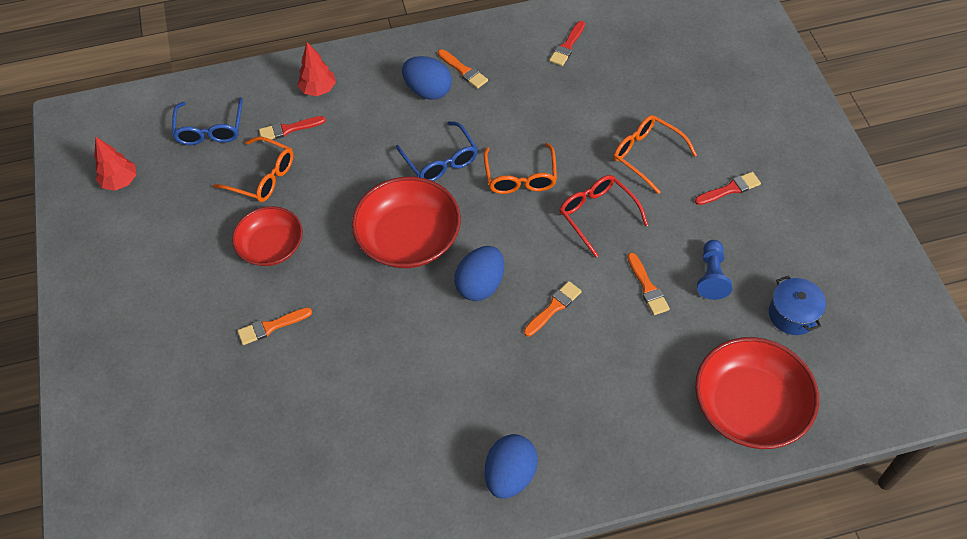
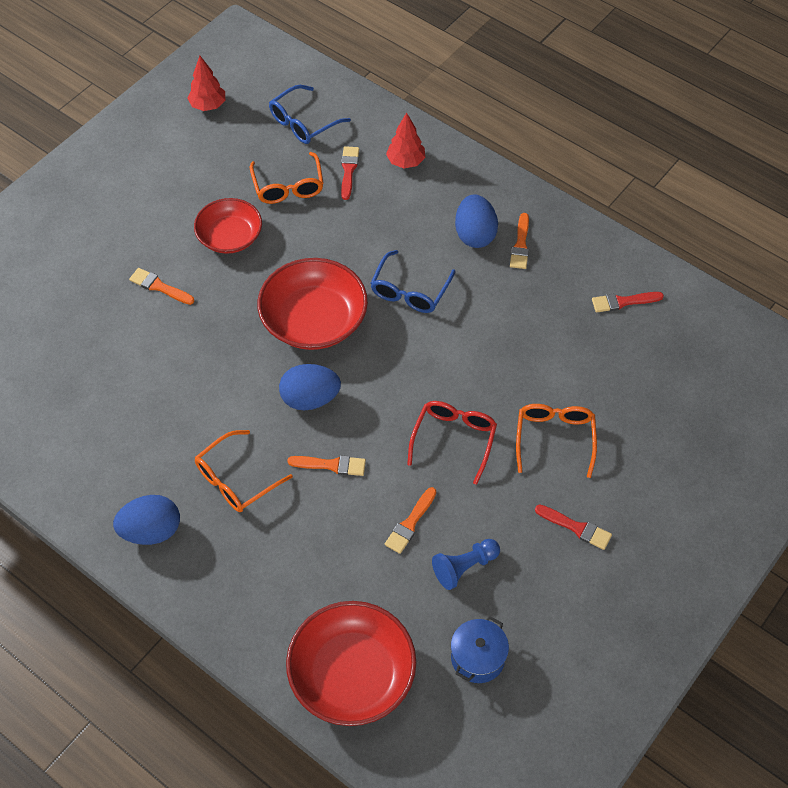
camera: 50 degrees right, 0 degrees up
(288, 129) = (348, 170): red brush -> red brush turned 60 degrees clockwise
(520, 177) = (443, 358): orange glasses -> orange glasses (236, 480)

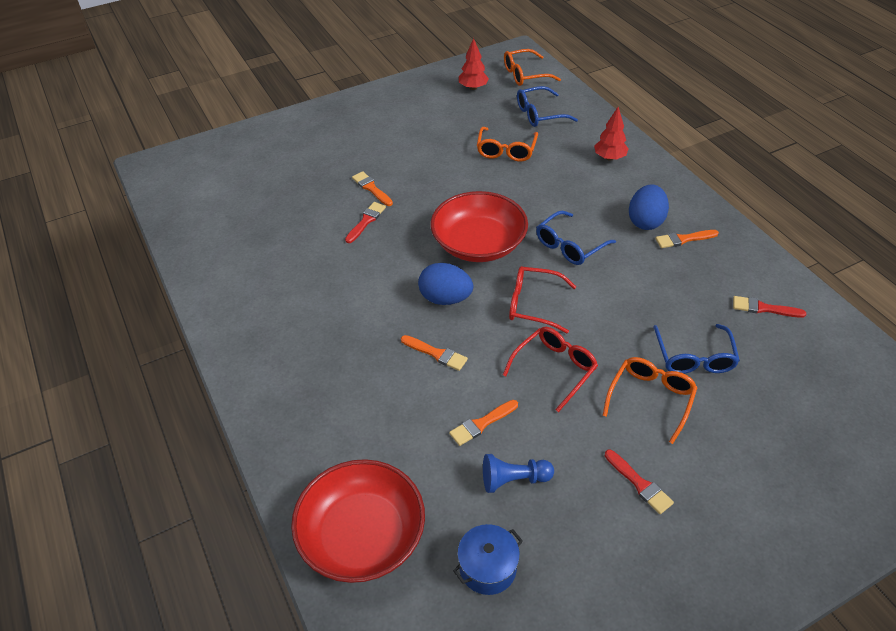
camera: 25 degrees right, 10 degrees down
(151, 531) = (263, 354): blue egg -> none
(230, 237) = (443, 171): red bowl -> none
(236, 480) = (352, 338): orange glasses -> orange glasses (525, 75)
(348, 170) = (560, 152): red brush -> red brush (366, 221)
(402, 374) = (533, 304): none -> red glasses
(520, 245) = (683, 239): orange brush -> orange brush turned 45 degrees clockwise
(578, 380) = (694, 357): none -> blue glasses

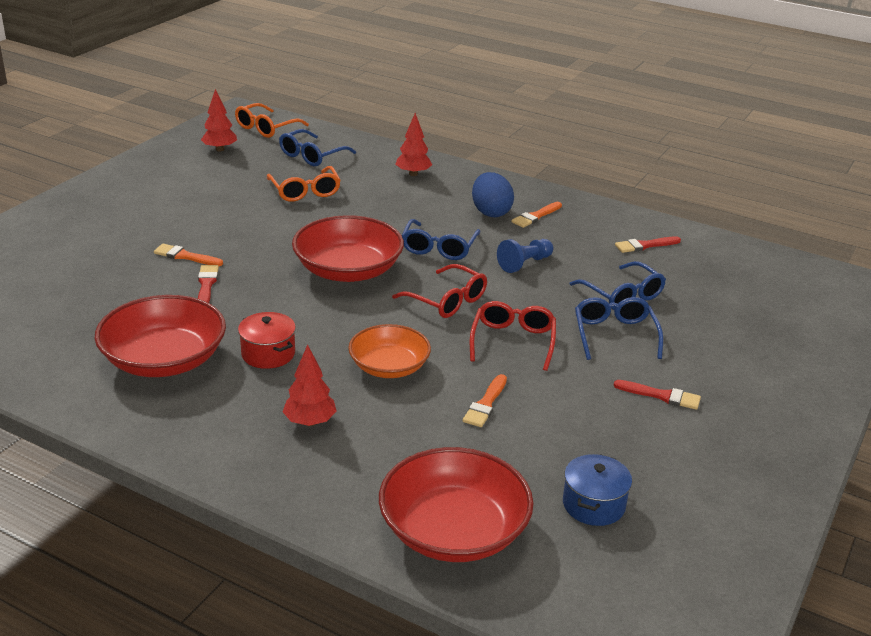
camera: 35 degrees left, 15 degrees down
(288, 281) = (164, 360): none -> red bowl
(340, 382) = (310, 422): none -> red tree
(359, 304) = (268, 354): none -> red pot
(436, 354) = (389, 367): orange brush -> orange bowl
(445, 298) = (356, 322): blue egg -> none
(514, 480) = (554, 433): blue pawn -> blue pawn (524, 264)
(533, 304) = (447, 301): red glasses -> red glasses turned 120 degrees counterclockwise
(650, 398) = (614, 335): orange glasses -> blue glasses

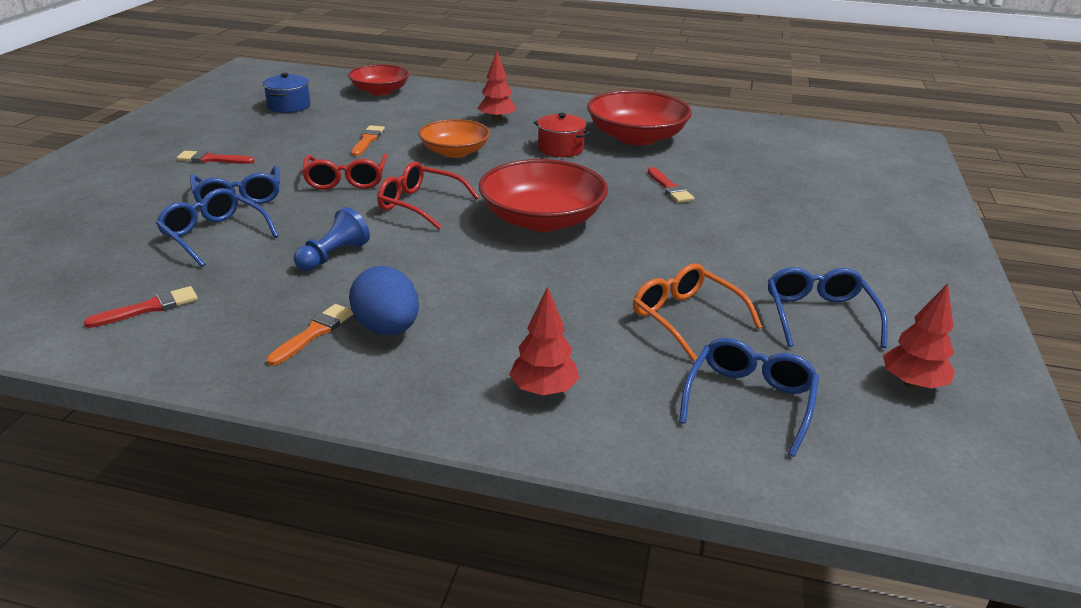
camera: 165 degrees right, 0 degrees up
(185, 256) = (724, 210): orange brush -> none
(266, 128) = (915, 468): orange glasses -> none
(439, 248) = (448, 260): blue glasses -> blue glasses (818, 315)
(453, 530) = (380, 91): red bowl -> red bowl, size x0.65

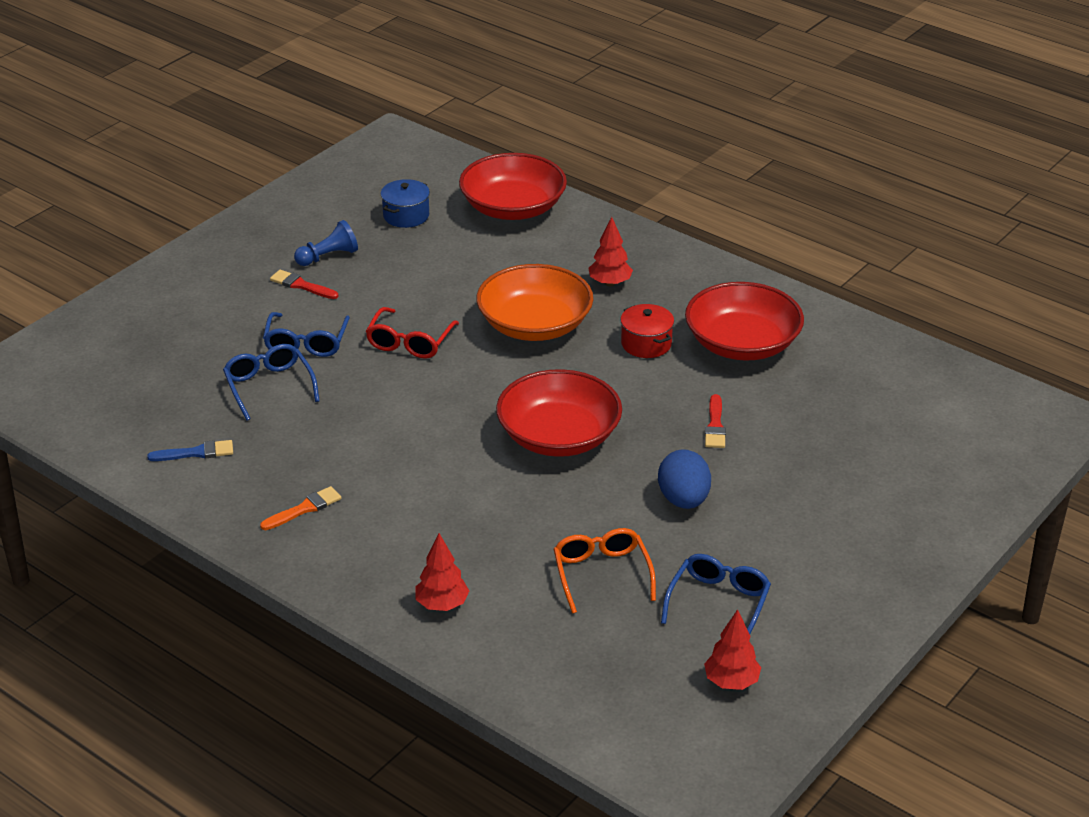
camera: 25 degrees right, 5 degrees up
(149, 308) = (196, 453): red brush -> blue brush
(333, 256) = (354, 434): blue pawn -> blue pawn (328, 256)
(367, 140) = (458, 288): orange brush -> none
(380, 91) = (513, 208): red bowl -> red bowl, size x1.54
(387, 328) = (360, 519): blue egg -> blue egg (683, 500)
(420, 204) = (459, 391): red glasses -> none
(455, 152) = (534, 325): orange bowl -> orange bowl, size x1.54
(749, 400) = (588, 657): blue glasses -> none

